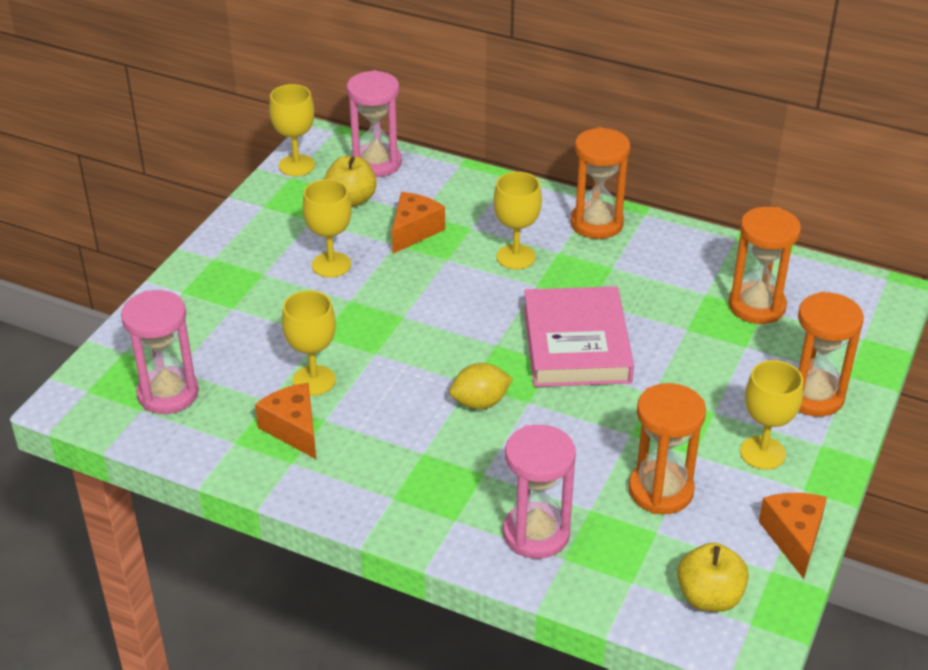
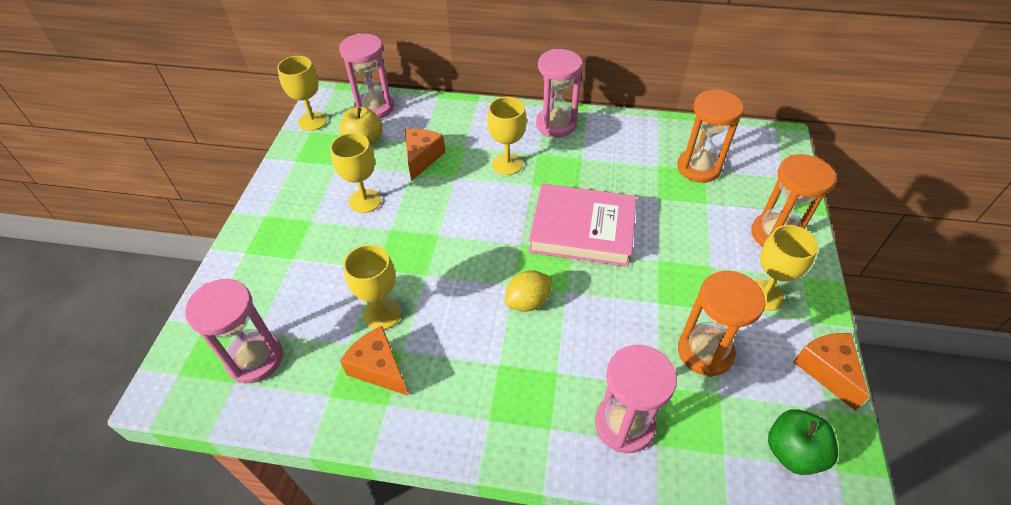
camera: 15 degrees left, 10 degrees up
(576, 344) = (582, 229): pink book -> pink book turned 60 degrees counterclockwise
(596, 223) = (556, 125): orange hourglass -> pink hourglass
(709, 597) = (792, 452): yellow apple -> green apple

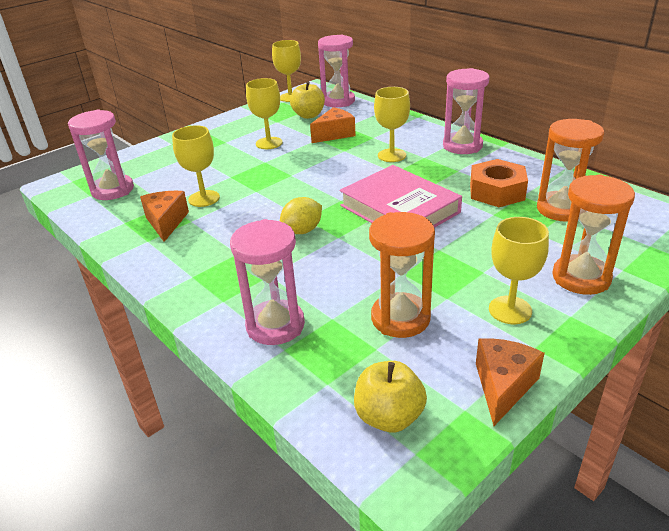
camera: 40 degrees right, 15 degrees down
(528, 302) = (302, 231): yellow lemon -> yellow lemon turned 45 degrees counterclockwise
(636, 170) = (496, 192): none -> orange nut
(792, 452) = (389, 416): green apple -> yellow apple

